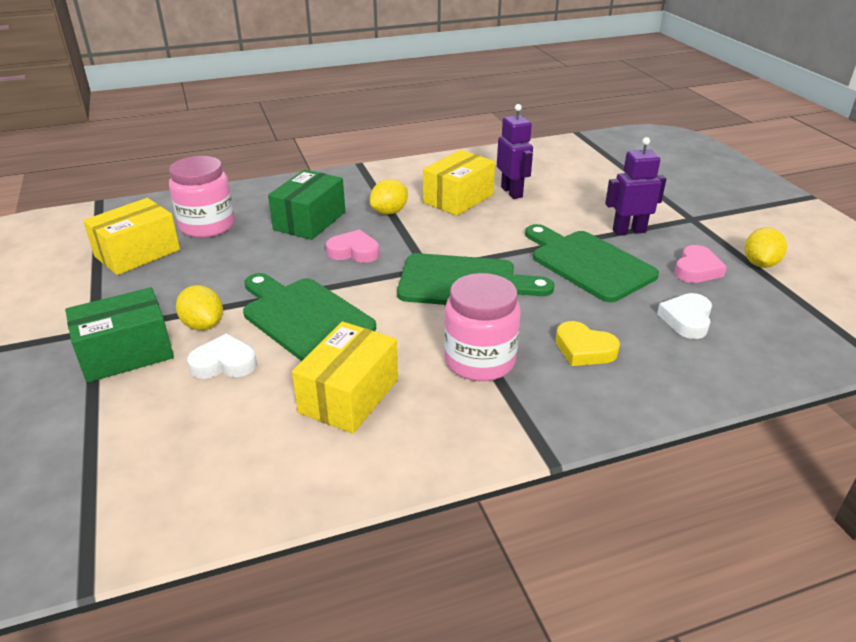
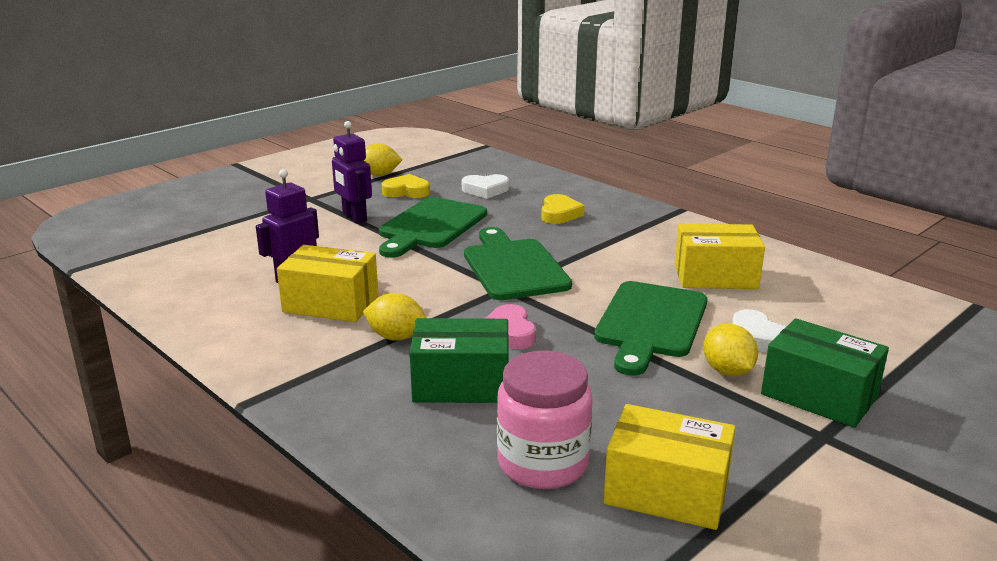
camera: 115 degrees left, 10 degrees down
(203, 325) = (727, 371): yellow lemon -> yellow lemon turned 45 degrees counterclockwise
(479, 361) = (615, 242): pink jar -> none
(696, 269) = (406, 191): pink heart -> yellow heart

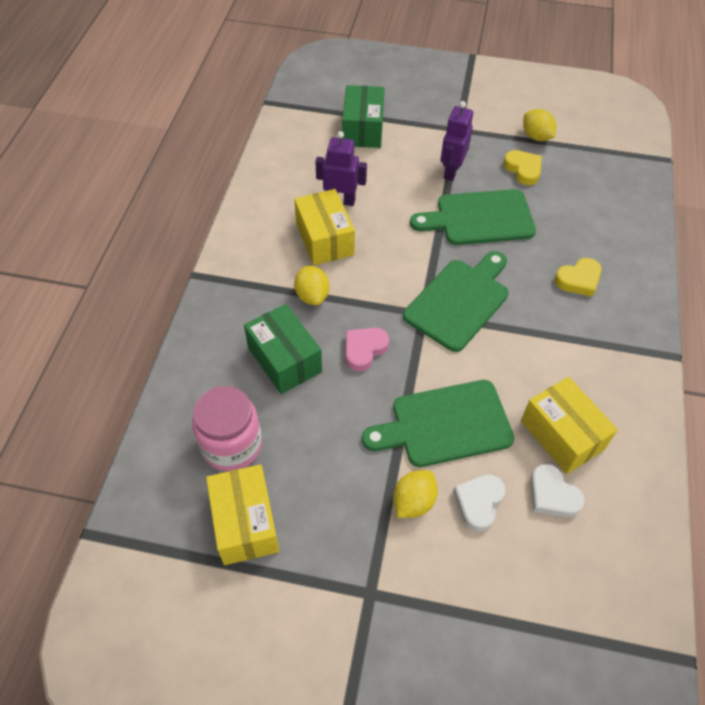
camera: 55 degrees right, 30 degrees up
(485, 190) = (575, 211): white heart -> white heart (552, 495)
(819, 395) = (424, 574): green box -> green box (362, 129)

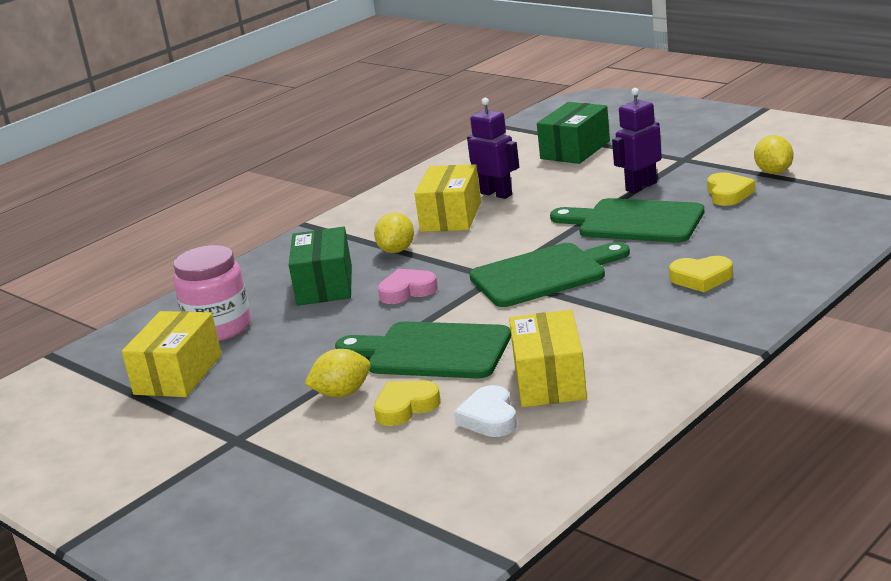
camera: 35 degrees right, 30 degrees down
(478, 503) = (405, 407): white heart -> yellow heart

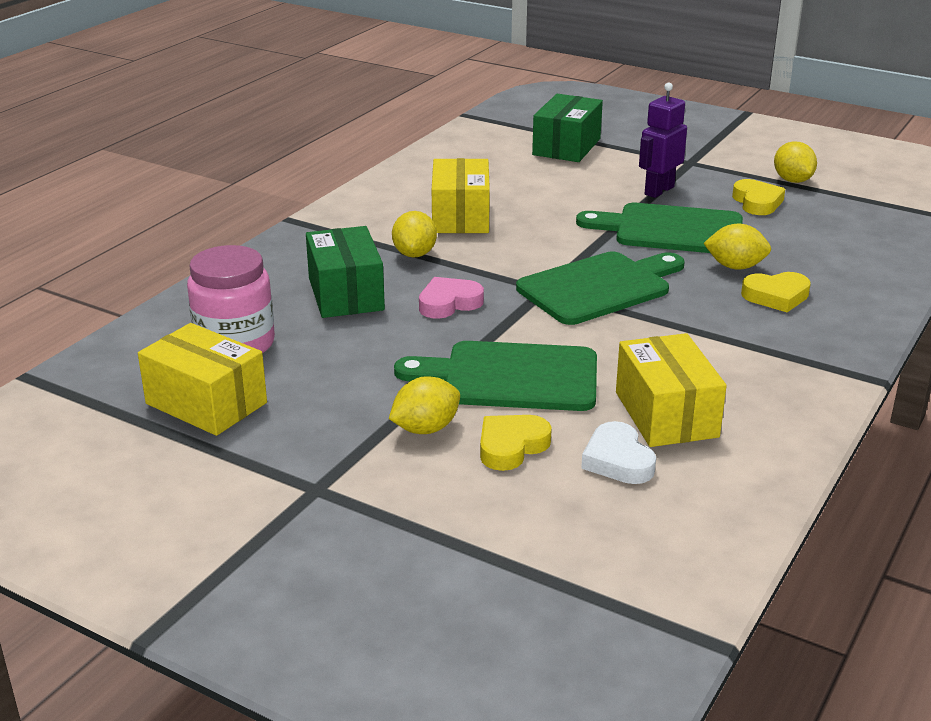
camera: 15 degrees left, 5 degrees up
(178, 374) = (206, 403): yellow box -> yellow box turned 60 degrees counterclockwise
(496, 194) = (501, 192): purple robot -> none
(677, 253) = (735, 267): none -> yellow lemon

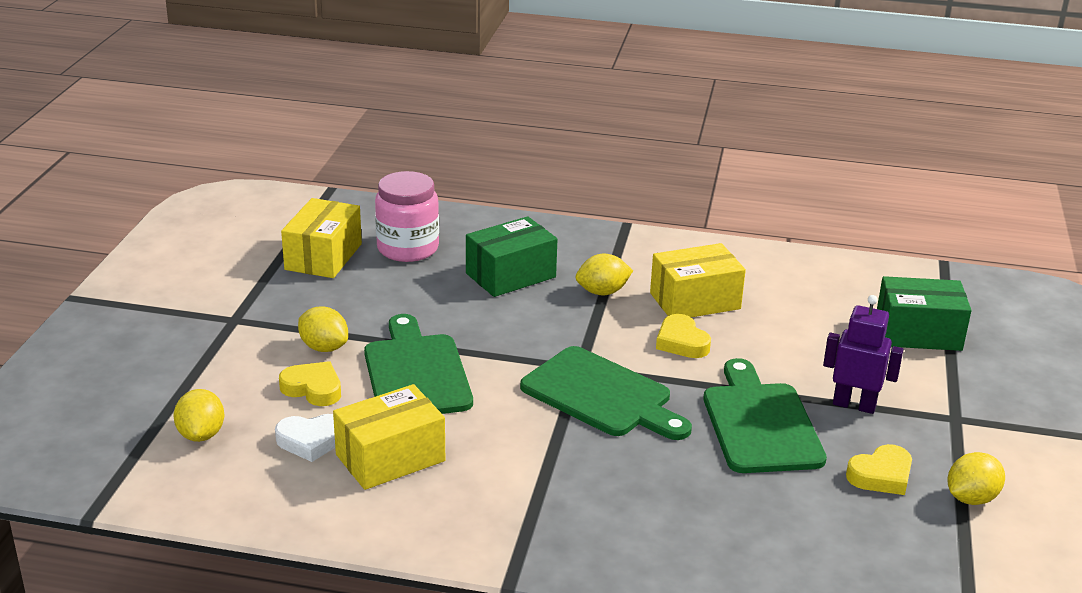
camera: 70 degrees right, 0 degrees up
(449, 303) = (523, 324): pink heart -> none
(618, 460) = (311, 441): white heart -> white heart turned 150 degrees counterclockwise
(735, 267) = (702, 473): yellow lemon -> yellow lemon (201, 434)
(776, 296) = (651, 505): yellow heart -> yellow heart (681, 342)

